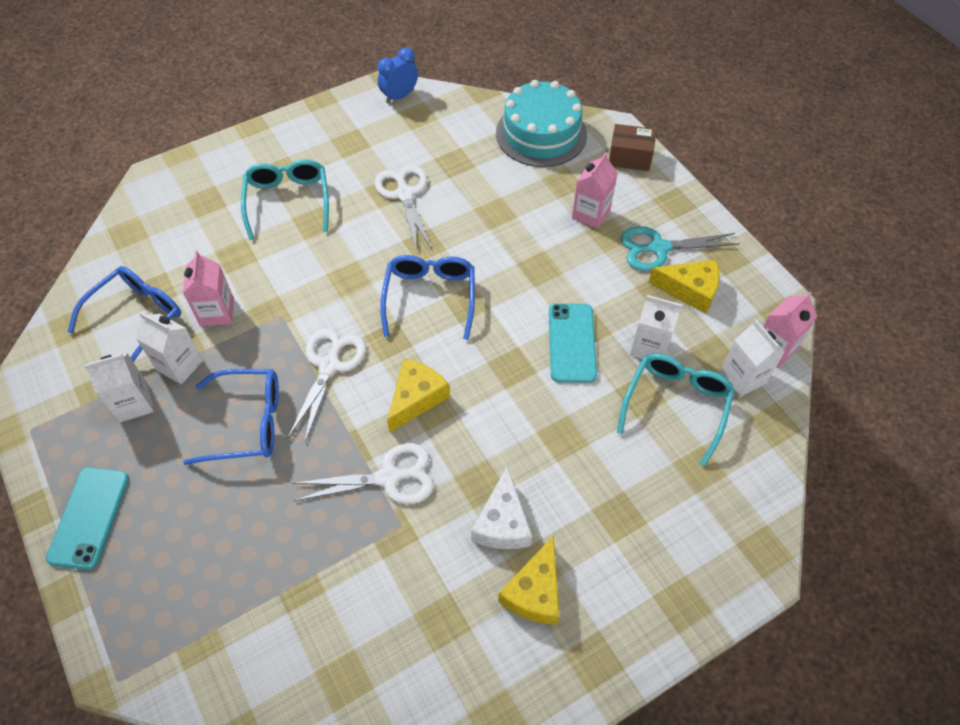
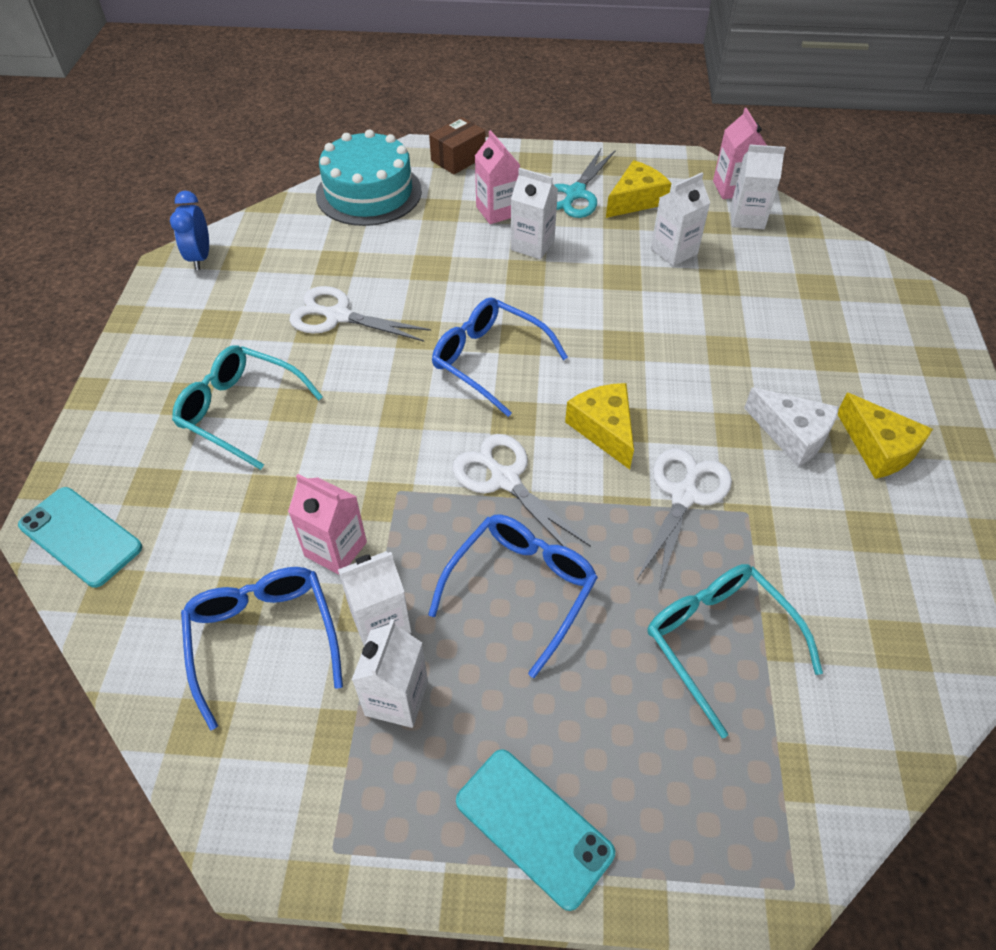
camera: 55 degrees left, 5 degrees down
(571, 343) = (629, 293): turquoise phone -> turquoise phone (80, 536)
(572, 255) = (532, 245): none -> white carton
(676, 405) = (745, 267): turquoise glasses -> turquoise glasses (719, 641)

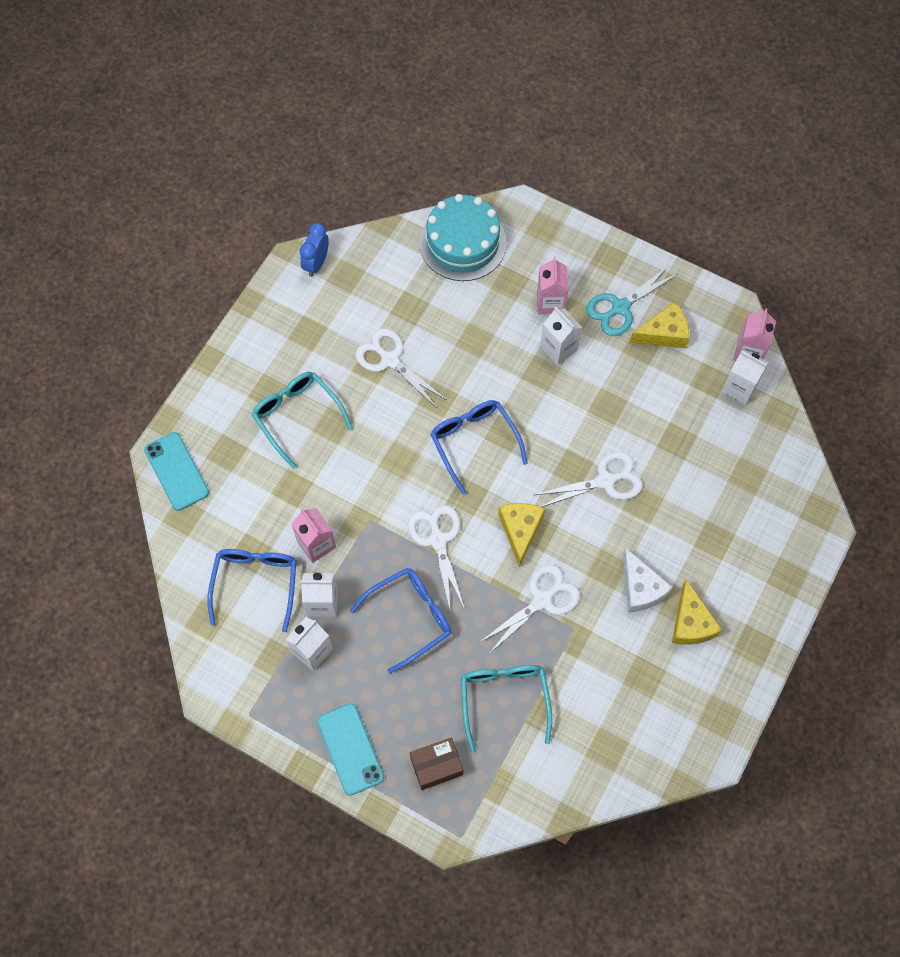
camera: 25 degrees right, 15 degrees up
(458, 159) = (549, 231): brown box -> brown box (436, 766)
(670, 344) = (605, 481): none -> white scissors
(674, 251) = (661, 398): white carton -> none

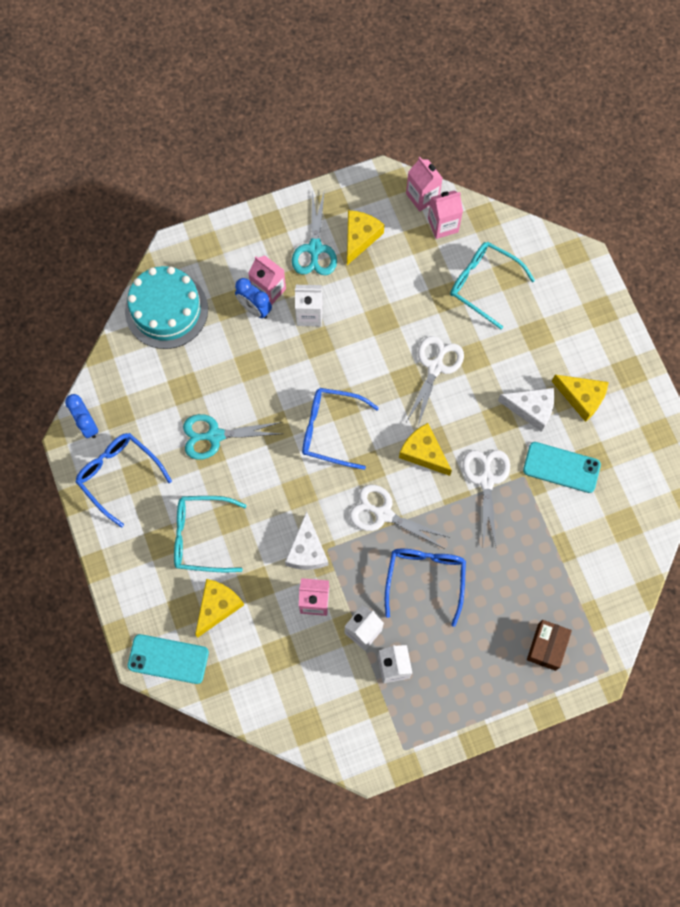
camera: 50 degrees left, 5 degrees up
(249, 474) = (217, 606): none -> yellow cheese
(255, 583) = (308, 668): blue glasses -> blue glasses (119, 475)
(350, 749) = (487, 696): turquoise phone -> turquoise phone (561, 467)
(354, 504) = (307, 550): none -> white cheese
(390, 360) = (215, 435): white scissors -> turquoise scissors
(504, 699) = (536, 563): turquoise glasses -> turquoise glasses (483, 284)
(524, 304) = (254, 309): none -> blue clock
(739, 388) = (443, 225): white carton -> pink carton

